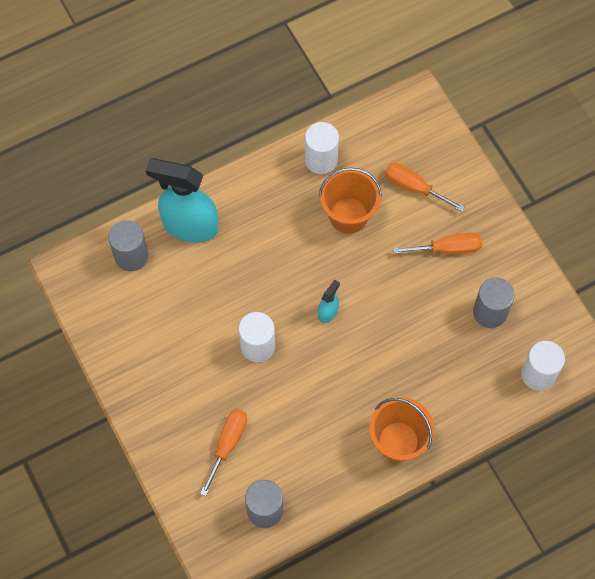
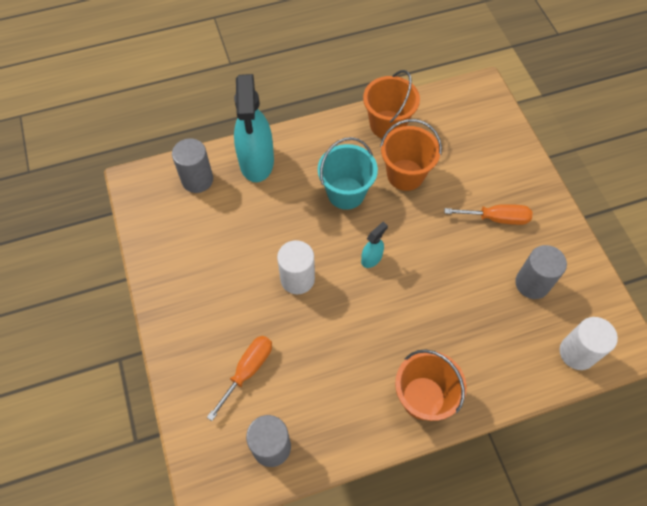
camera: 10 degrees right, 5 degrees down
(189, 225) = (256, 162): turquoise spray bottle -> turquoise spray bottle turned 120 degrees counterclockwise
(290, 246) = (346, 193): none -> turquoise bucket
(321, 159) = (387, 125): white cylinder -> orange bucket
(414, 187) = (470, 160): orange screwdriver -> none

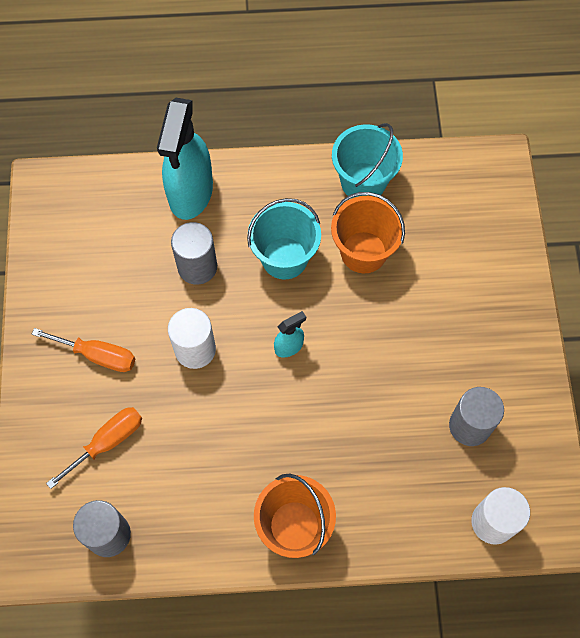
camera: 15 degrees right, 5 degrees up
(197, 180) = (115, 199): grey cylinder -> grey cylinder (197, 267)
(387, 125) = (363, 182): orange bucket -> turquoise bucket
(496, 218) = (456, 334): orange screwdriver -> orange screwdriver (98, 355)

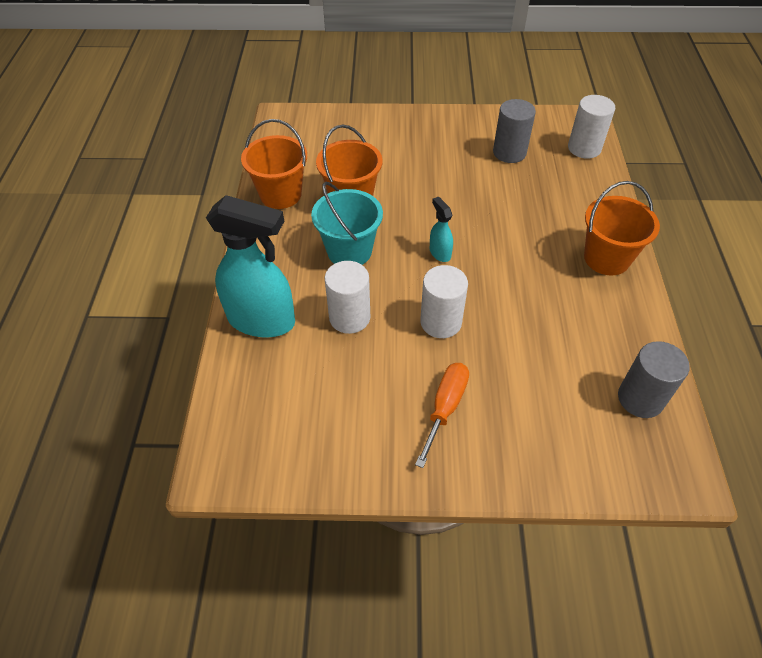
camera: 85 degrees left, 15 degrees down
(108, 442) = (543, 399): orange screwdriver -> none
(197, 267) = (349, 317): grey cylinder -> white cylinder
(363, 182) = (280, 194): turquoise bucket -> orange bucket

